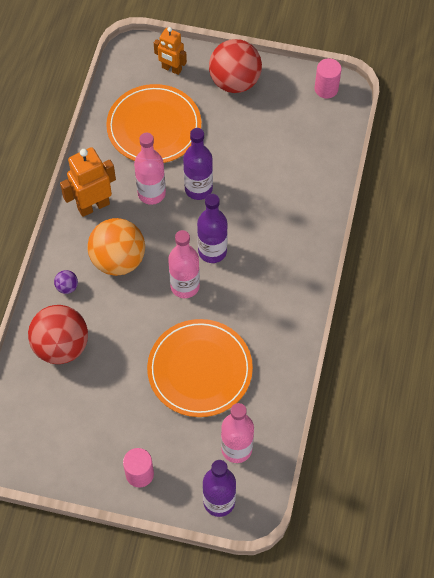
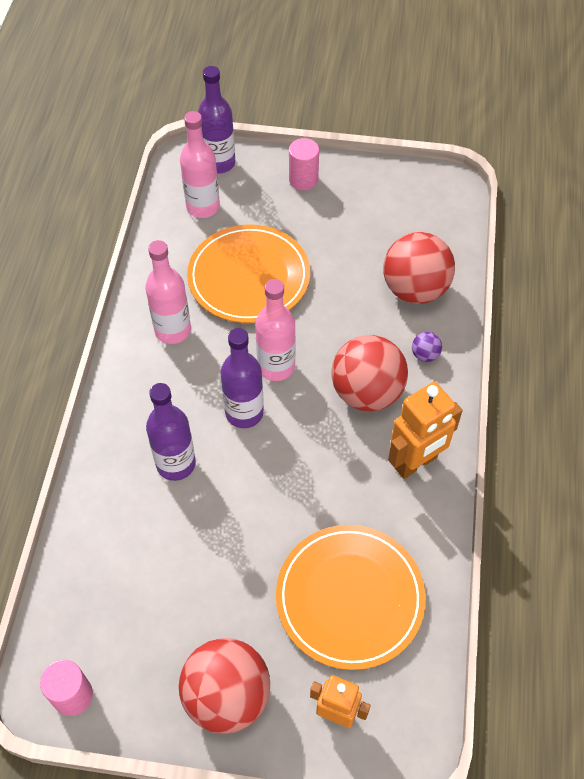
camera: 175 degrees right, 5 degrees down
(118, 260) = (367, 392): orange ball -> red ball
(151, 193) = (337, 487): pink bottle -> pink bottle (173, 330)
(198, 189) = (271, 500): purple bottle -> purple bottle (176, 464)

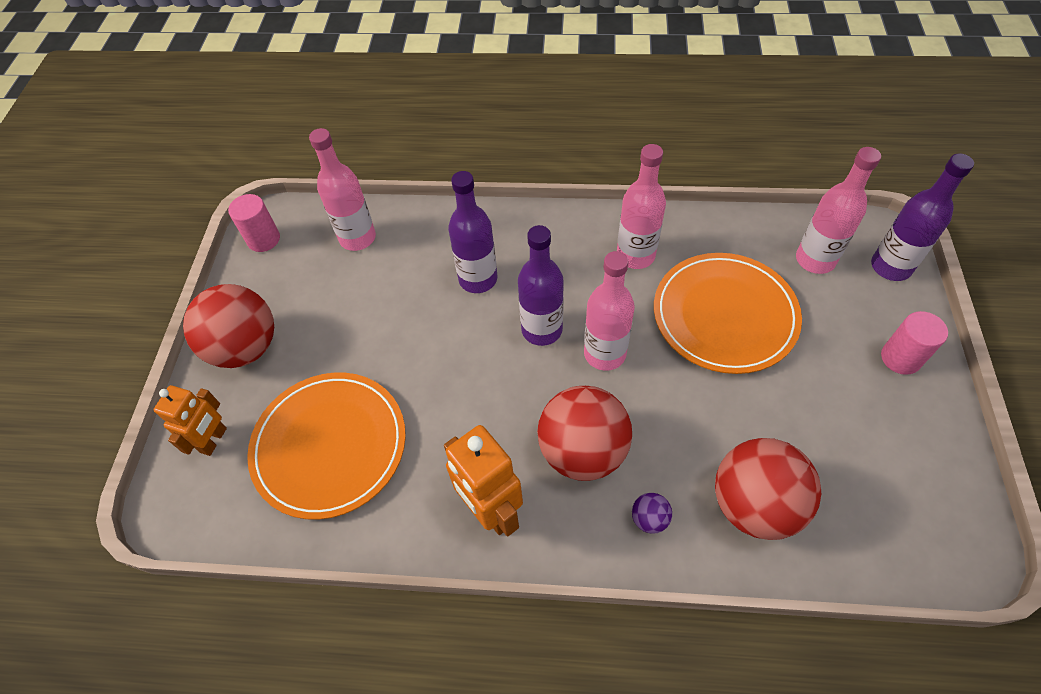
camera: 90 degrees right, 0 degrees up
(95, 585) = (357, 238): none -> pink bottle

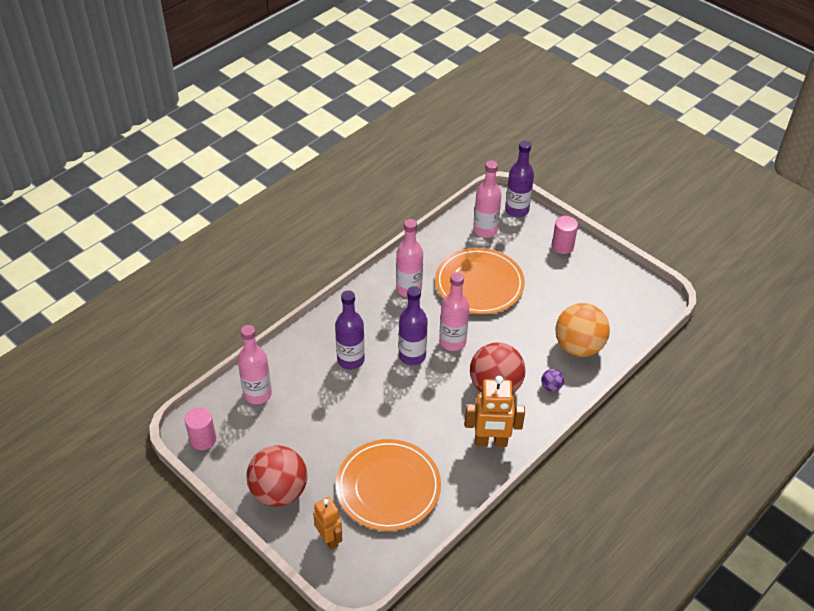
camera: 55 degrees left, 10 degrees down
(754, 504) = (578, 346): red ball -> orange ball

